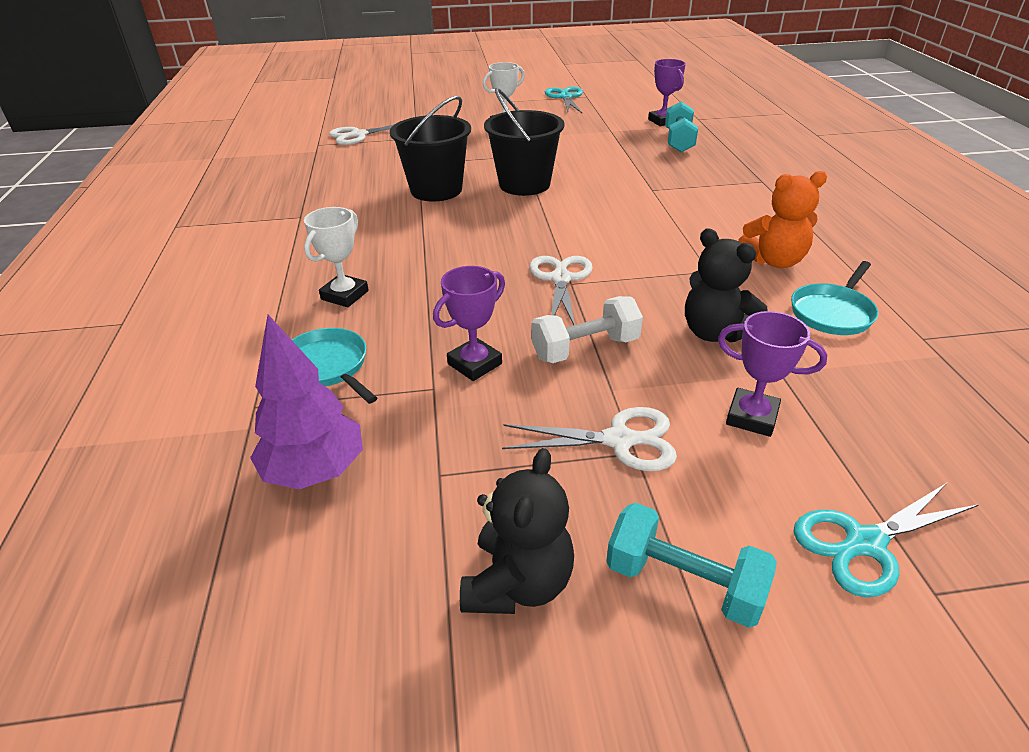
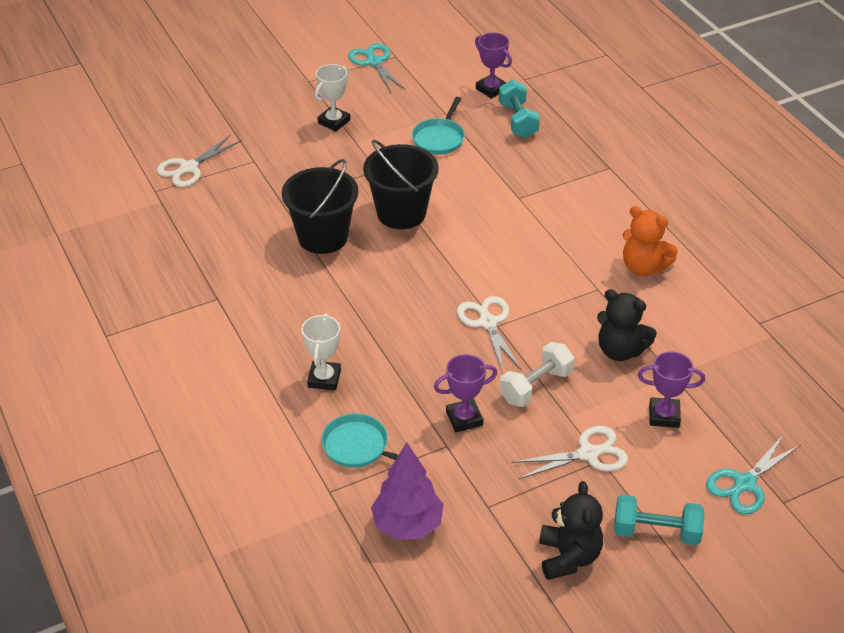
camera: 20 degrees left, 5 degrees up
(474, 364) = (464, 418): purple trophy -> purple trophy turned 45 degrees clockwise
(774, 261) = (643, 267): orange teddy bear -> orange teddy bear turned 60 degrees clockwise
(832, 312) = (696, 312): turquoise pan -> turquoise pan (439, 138)

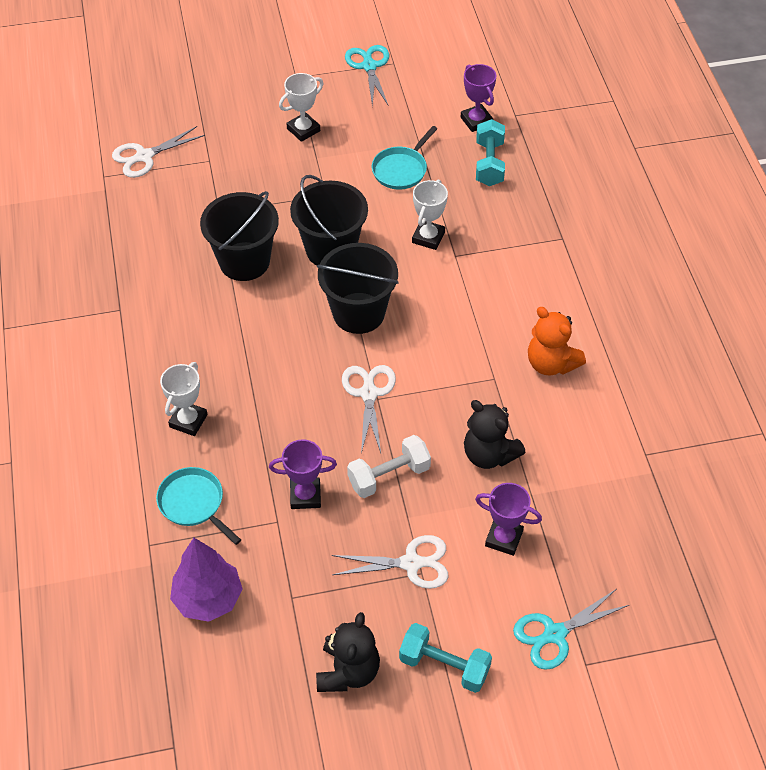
camera: 15 degrees right, 10 degrees up
(449, 259) = (358, 313): none -> black bucket
(488, 188) = (428, 237): none -> white trophy

